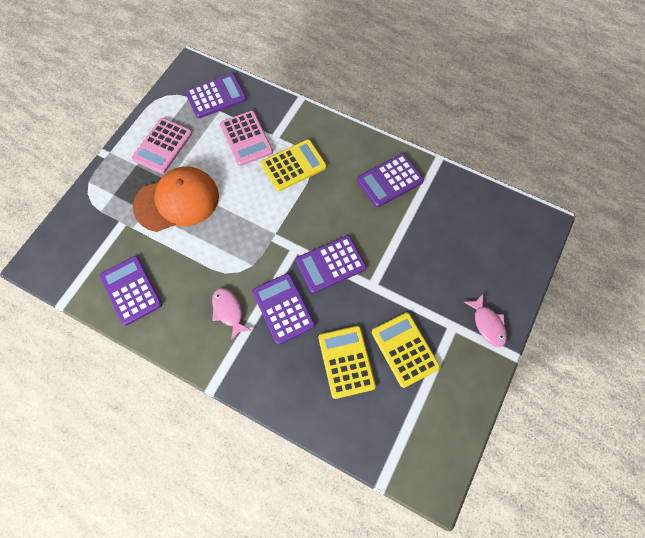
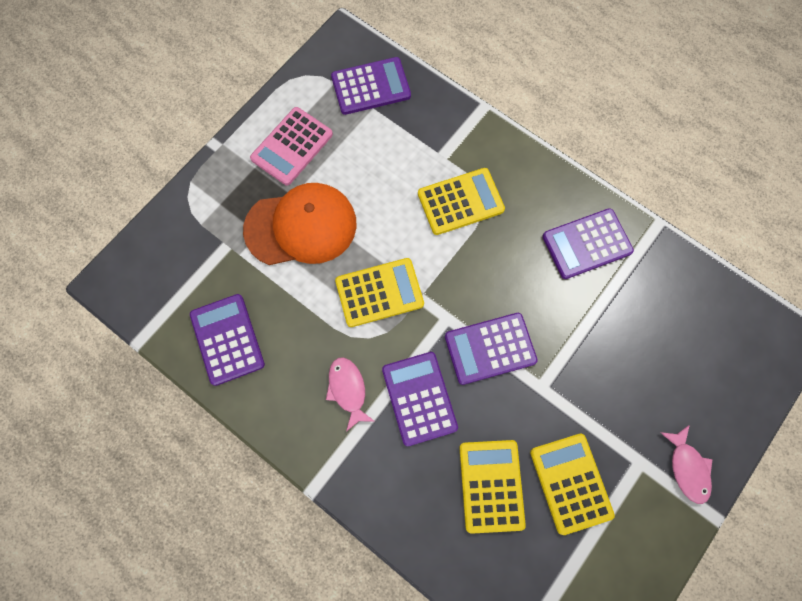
camera: 10 degrees right, 5 degrees up
(242, 238) = (379, 292): none -> yellow calculator
(246, 138) = (403, 153): pink calculator -> none

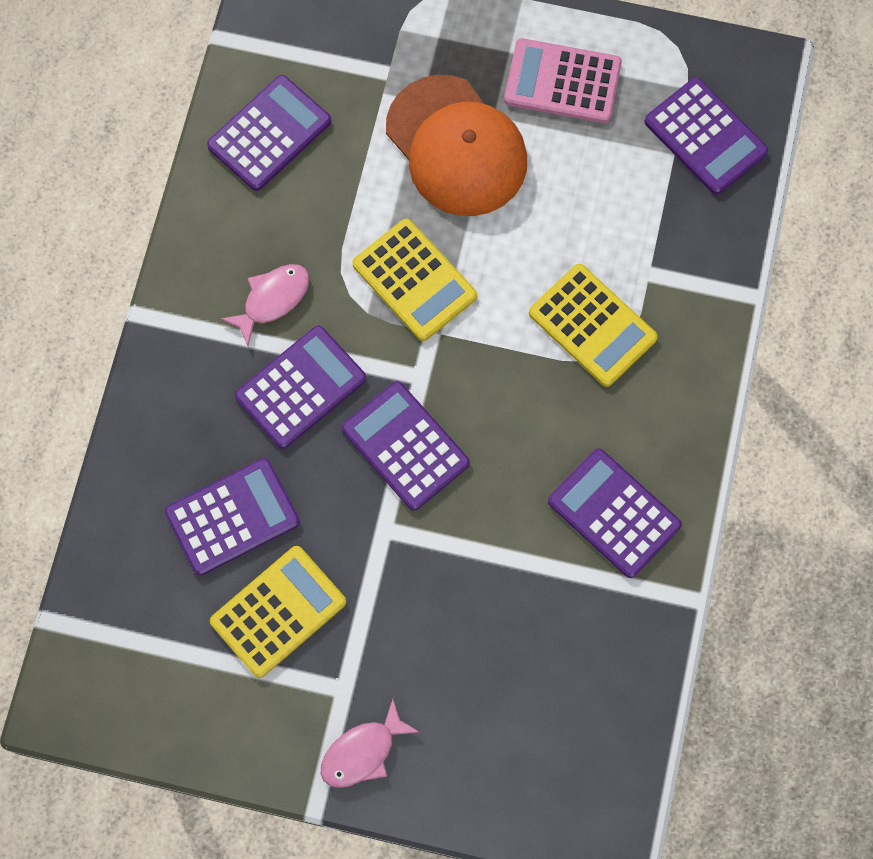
camera: 65 degrees right, 0 degrees up
(491, 485) = (232, 517): yellow calculator -> purple calculator

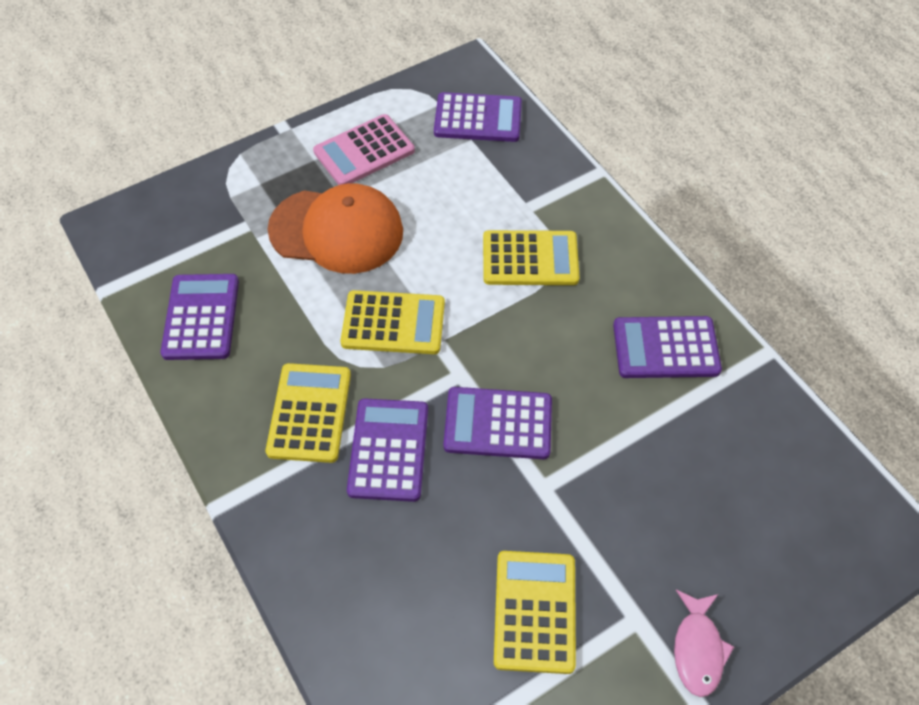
camera: 45 degrees left, 15 degrees down
(232, 517) = (432, 578): purple calculator -> none
(272, 300) = (309, 413): pink fish -> yellow calculator

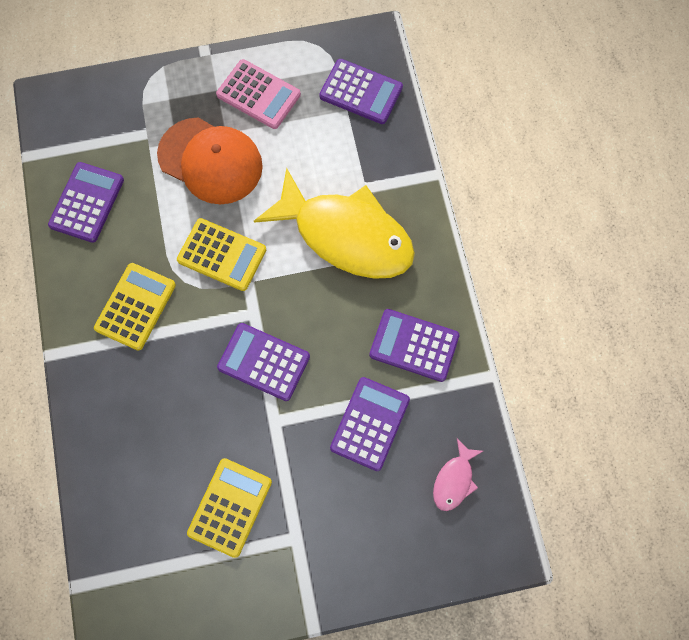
camera: 20 degrees right, 15 degrees up
(364, 151) = (258, 95): pink calculator -> pink calculator turned 135 degrees counterclockwise
(388, 450) = (179, 354): purple calculator -> purple calculator (370, 423)
(530, 259) = (346, 235): yellow calculator -> yellow fish
(698, 649) = (327, 573): pink fish -> pink fish (454, 480)

